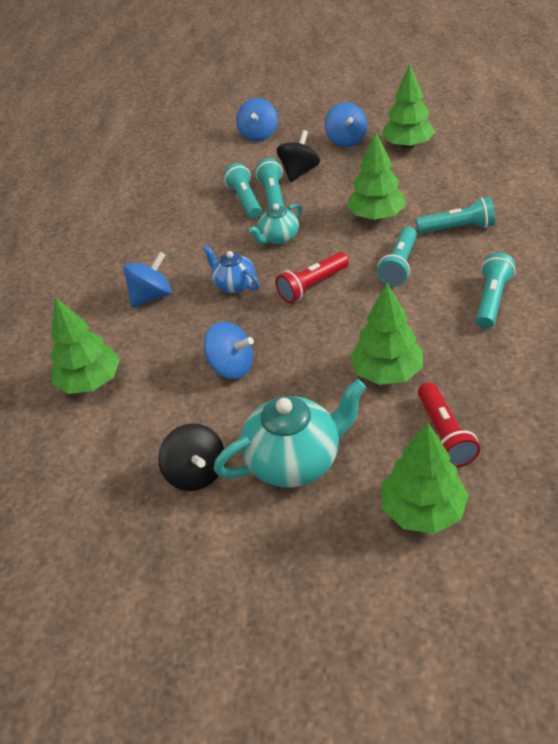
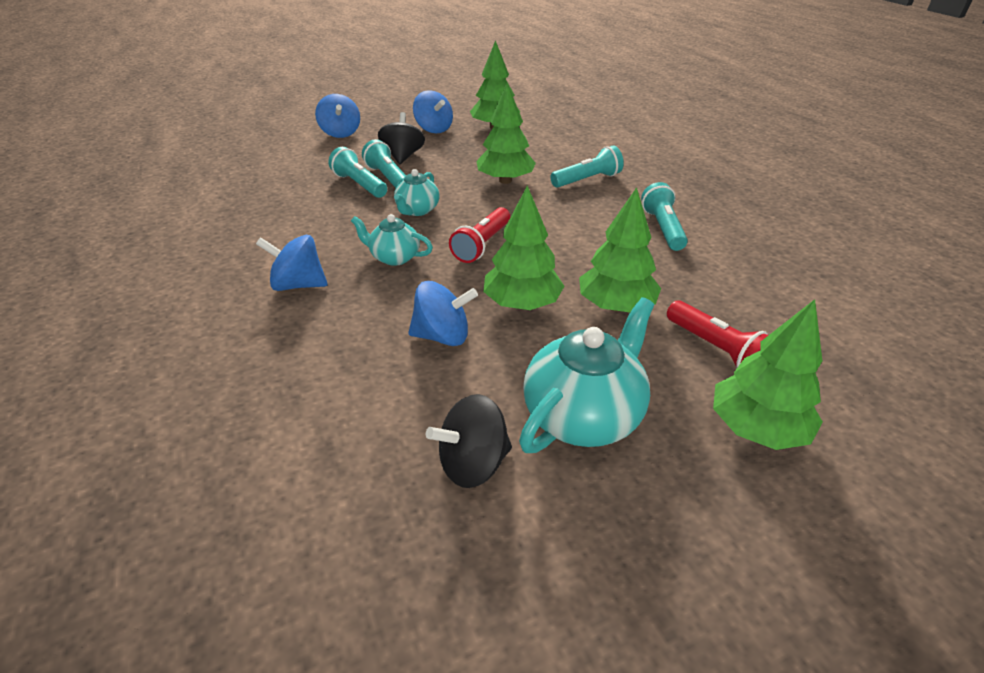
camera: 30 degrees left, 5 degrees down
(90, 382) = (262, 392): green tree -> green tree (522, 304)
(152, 296) = (298, 285): blue spinning top -> blue spinning top turned 105 degrees counterclockwise
(196, 473) = (473, 463): black spinning top -> black spinning top turned 120 degrees clockwise
(234, 284) = (394, 257): blue teapot -> turquoise teapot
(399, 265) = (557, 215): turquoise flashlight -> none

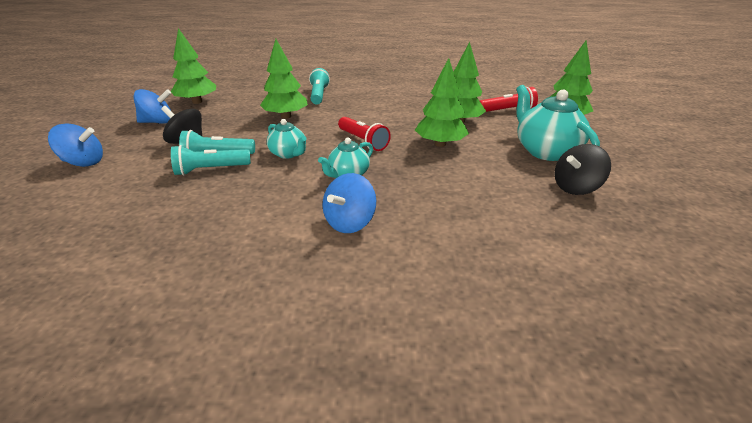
camera: 65 degrees left, 5 degrees down
(442, 336) = (458, 174): blue spinning top -> none
(473, 463) = (576, 187): black spinning top -> black spinning top turned 60 degrees clockwise
(662, 228) = (395, 92): turquoise flashlight -> none

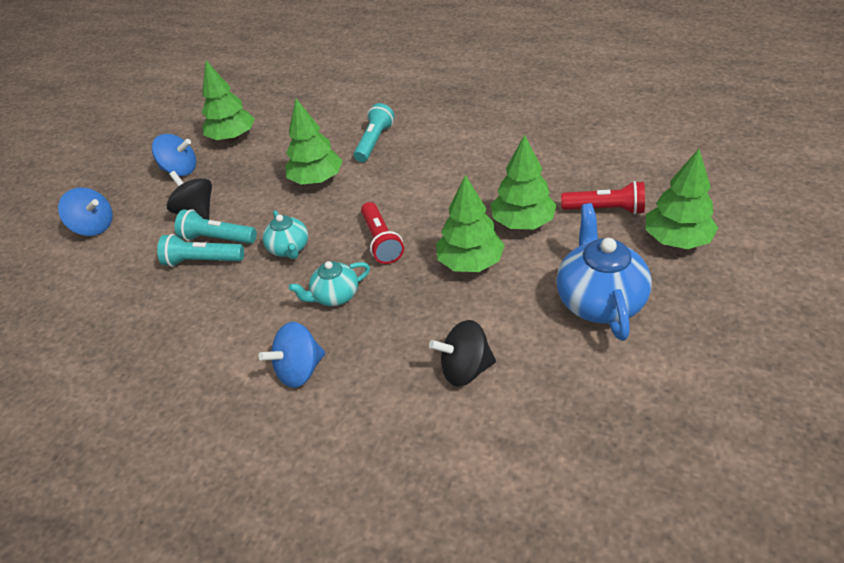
camera: 25 degrees right, 10 degrees up
(545, 151) = (599, 301): turquoise teapot -> blue teapot
(576, 187) = (588, 375): black spinning top -> black spinning top (465, 369)

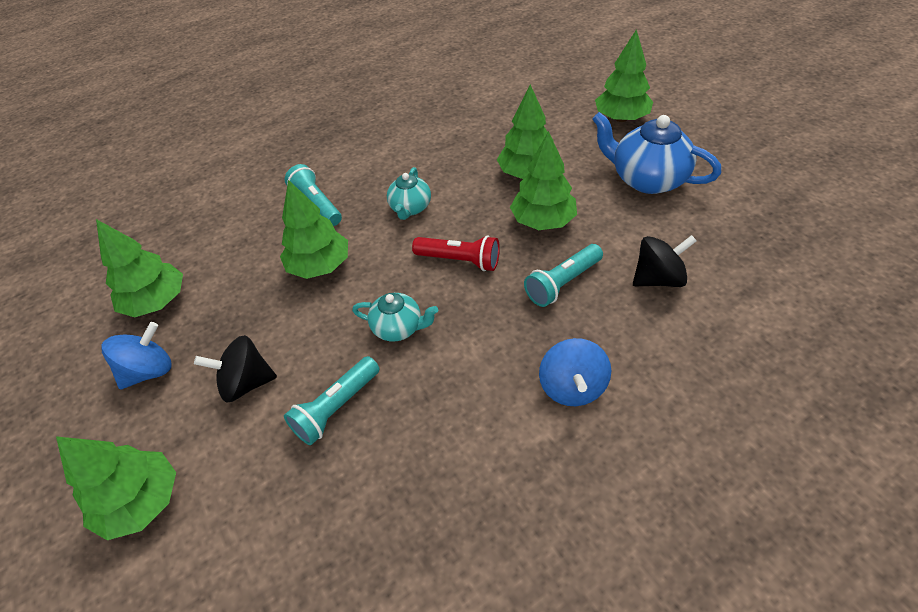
camera: 55 degrees left, 5 degrees up
(94, 227) = (141, 502): blue spinning top -> green tree
(217, 239) = (315, 381): turquoise flashlight -> turquoise flashlight (563, 283)
(335, 296) = (499, 321): turquoise teapot -> turquoise teapot (410, 208)
(465, 369) = (658, 279): black spinning top -> black spinning top turned 135 degrees counterclockwise
(605, 209) = (558, 130): red flashlight -> none

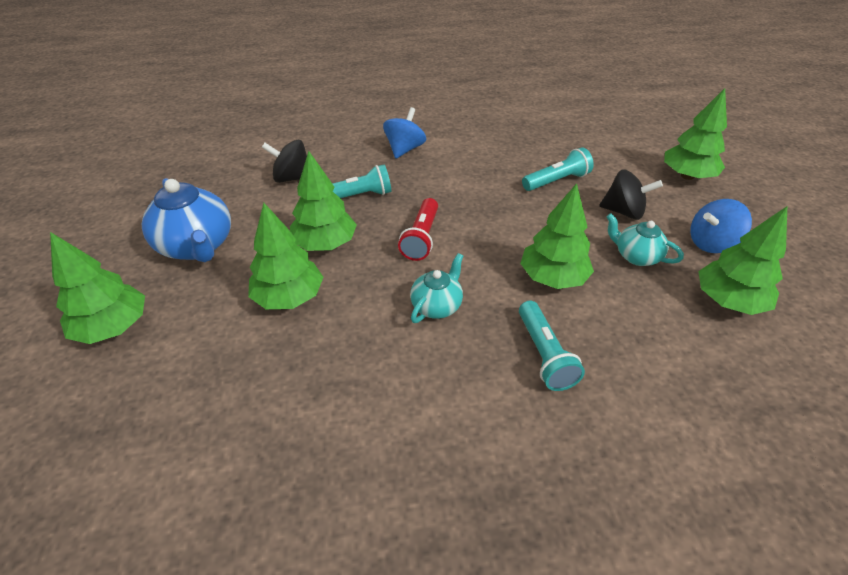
camera: 160 degrees left, 5 degrees down
(398, 328) = (497, 209): turquoise teapot -> turquoise teapot (636, 256)
(459, 260) = (421, 238): red flashlight -> red flashlight turned 120 degrees counterclockwise

